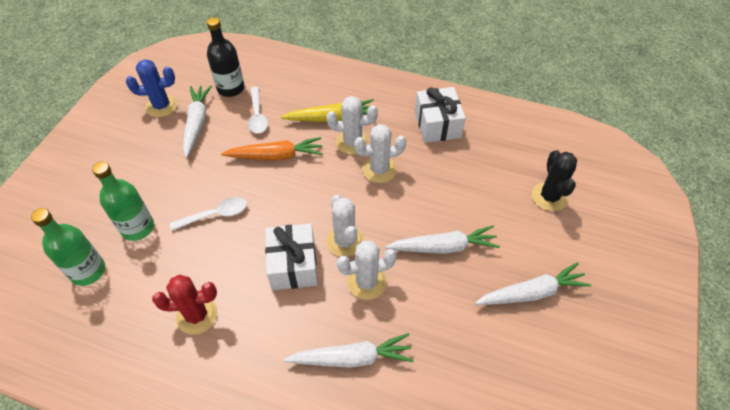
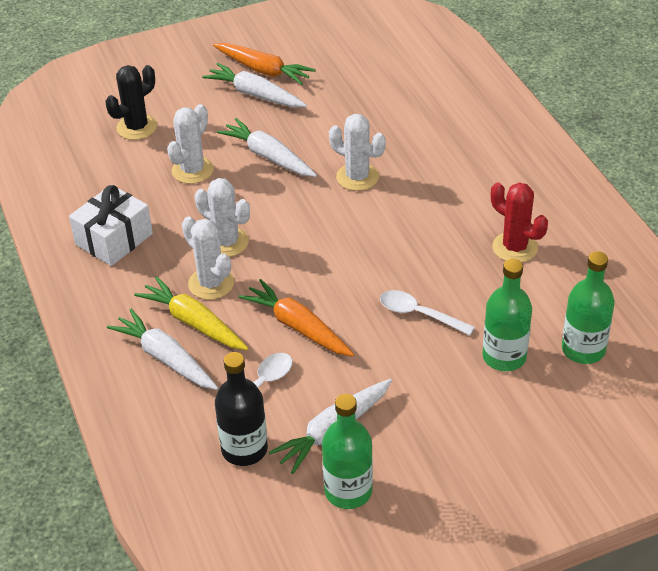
camera: 130 degrees left, 10 degrees down
(161, 106) = (348, 491): blue cactus -> green bottle
(293, 265) = (398, 227): white gift -> none
(345, 241) = (335, 213): white cactus -> white cactus (192, 170)
(351, 358) = (427, 147): white carrot -> white carrot (166, 358)
(564, 323) = (263, 70): none -> orange carrot

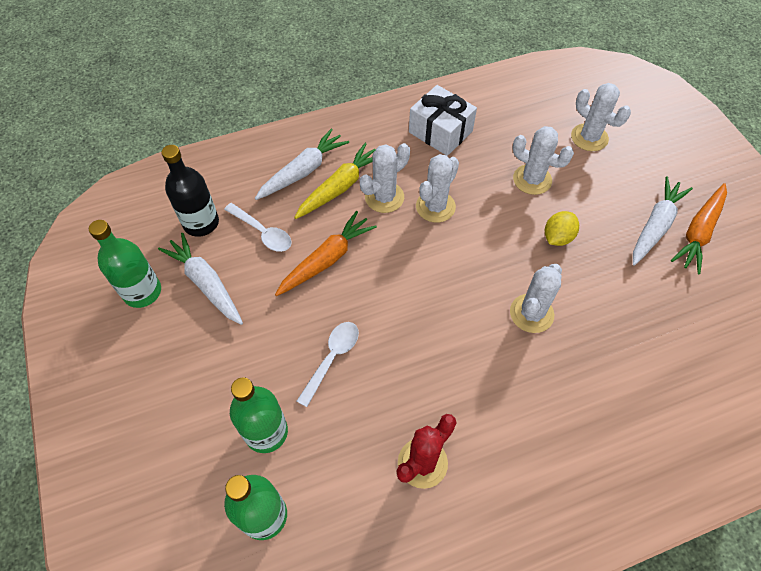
camera: 90 degrees right, 15 degrees up
(136, 127) = (589, 137): black cactus -> white cactus
(268, 156) = (557, 237): white carrot -> yellow lemon

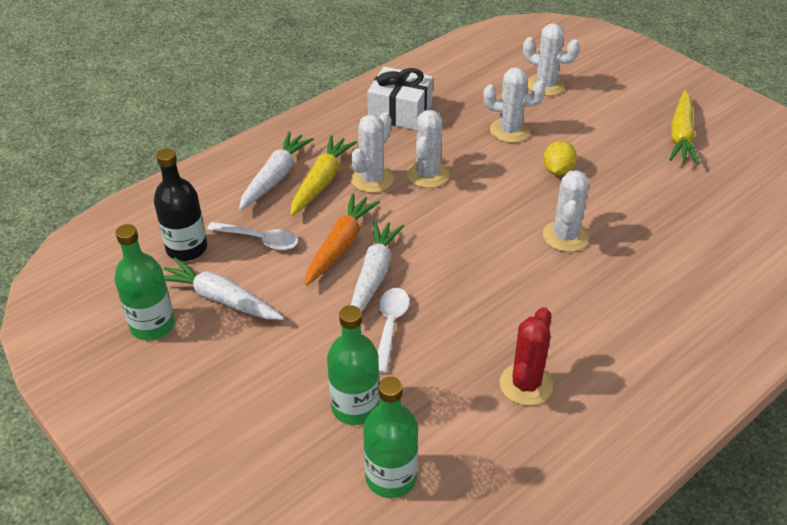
camera: 20 degrees left, 15 degrees down
(655, 226) = (641, 140): white carrot -> white carrot (374, 275)
(698, 232) = (681, 135): orange carrot -> yellow carrot

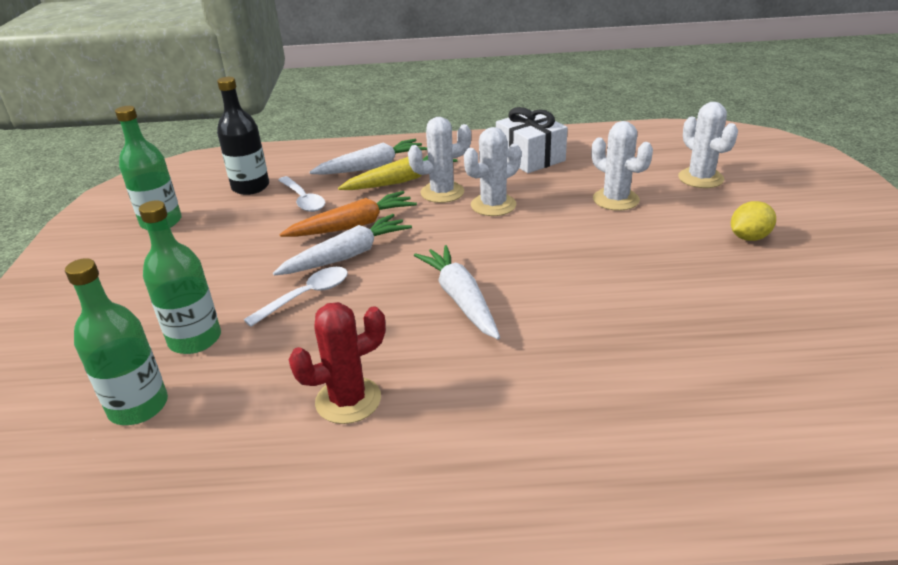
camera: 40 degrees right, 10 degrees down
(221, 299) = (223, 225): white carrot -> white carrot (460, 299)
(557, 170) = (624, 244): yellow lemon -> yellow lemon (749, 237)
(565, 236) = (560, 299): white cactus -> none
(681, 135) = (816, 265): yellow carrot -> none

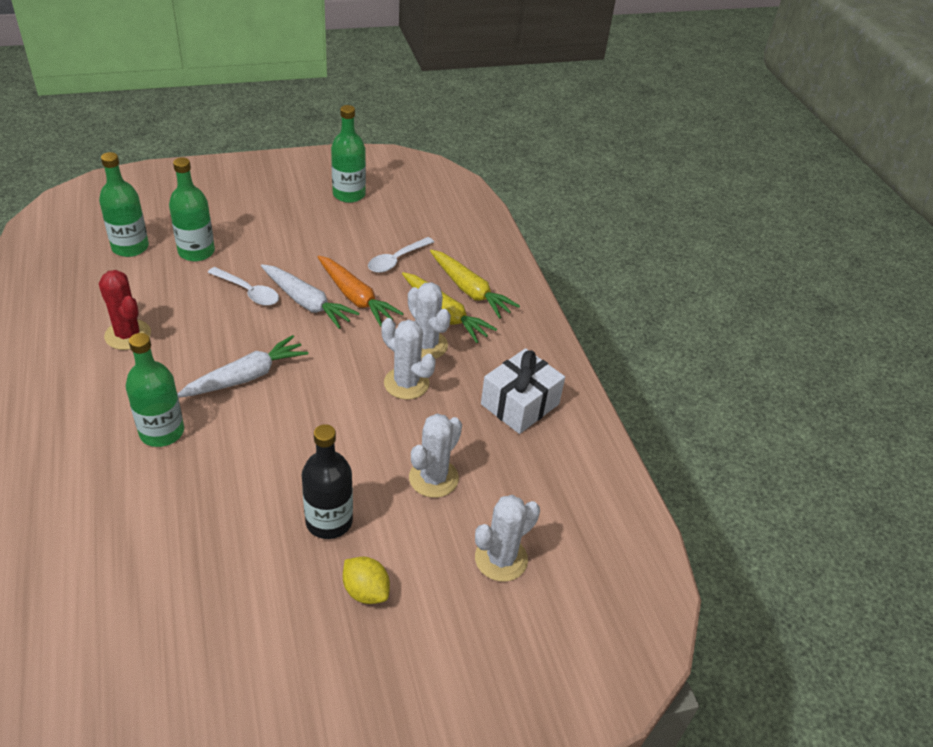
camera: 70 degrees right, 10 degrees up
(250, 187) = (415, 225): black bottle -> black bottle (329, 521)
(372, 167) = (470, 290): white carrot -> yellow carrot
(544, 362) = (162, 432): none -> green bottle

